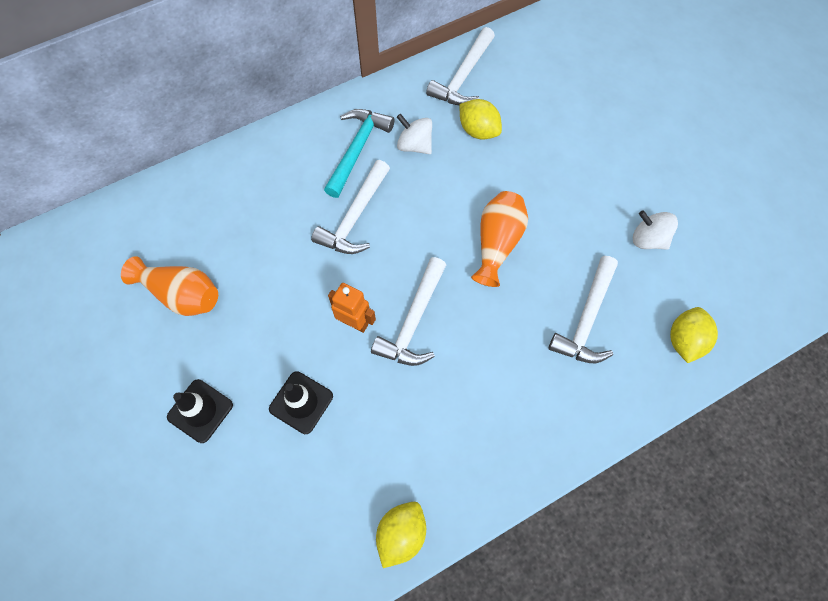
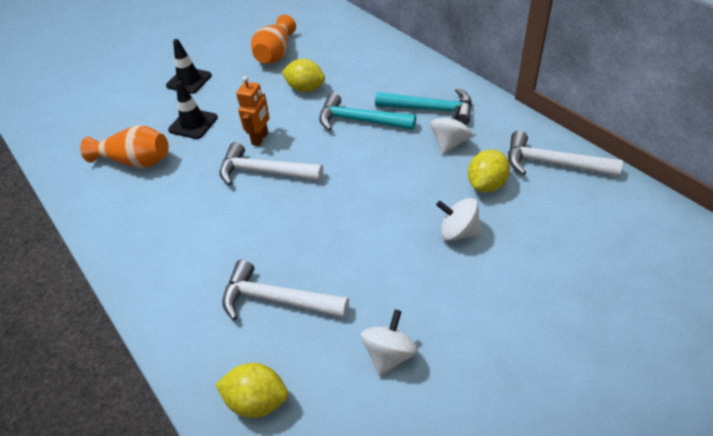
camera: 85 degrees right, 20 degrees down
(355, 217) = (360, 121): white hammer -> turquoise hammer
(401, 534) = (85, 194): yellow lemon -> yellow lemon (305, 89)
(497, 243) = (354, 217): orange vase -> orange vase (135, 161)
(531, 165) = (458, 232): none -> white spinning top

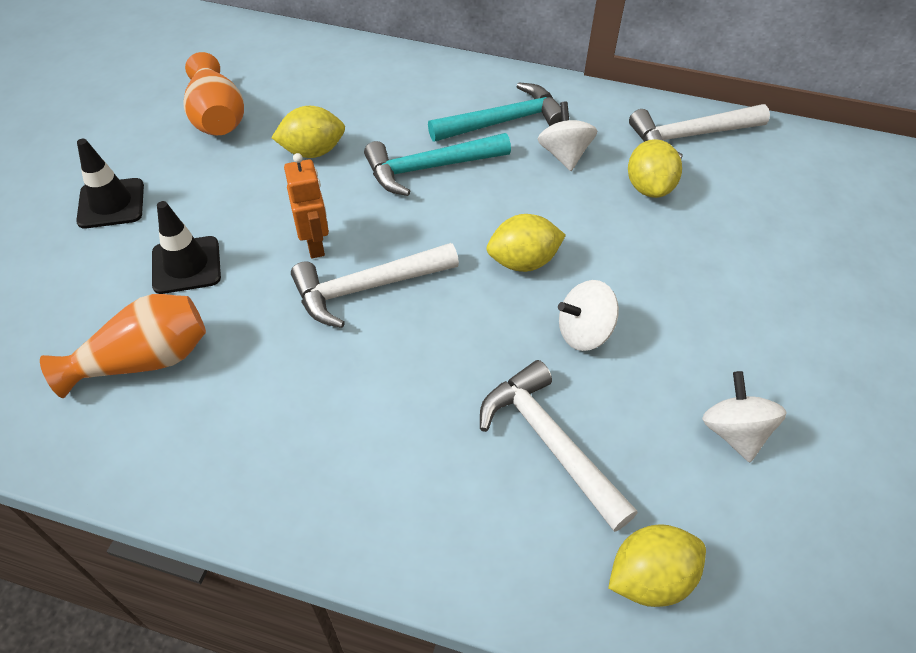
camera: 40 degrees left, 5 degrees up
(277, 299) = (550, 443): white hammer -> white hammer turned 75 degrees clockwise
(361, 195) = (523, 262): none -> yellow lemon
(458, 232) = (671, 256): white spinning top -> white spinning top (584, 332)

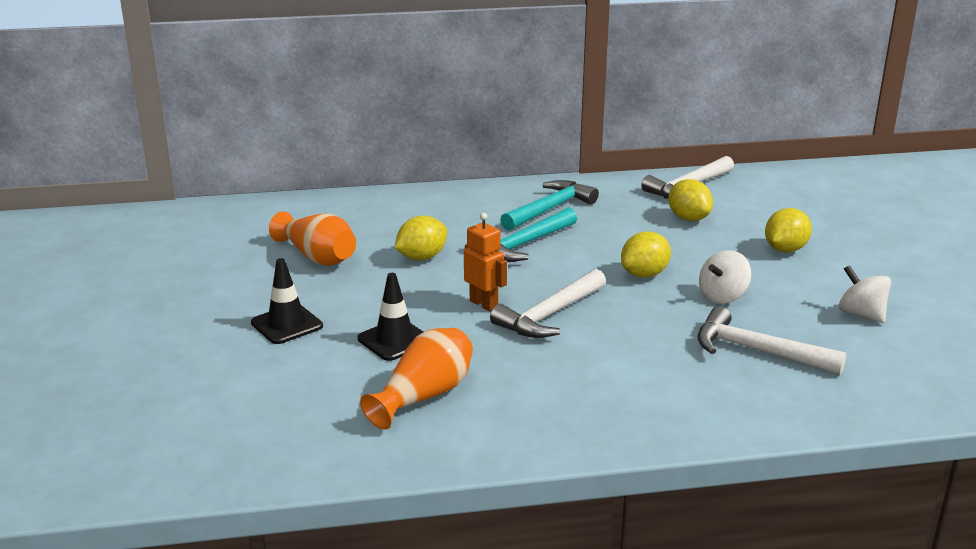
camera: 25 degrees left, 25 degrees down
(564, 155) = (613, 216): white spinning top -> none
(649, 578) = (879, 389): yellow lemon -> yellow lemon (785, 249)

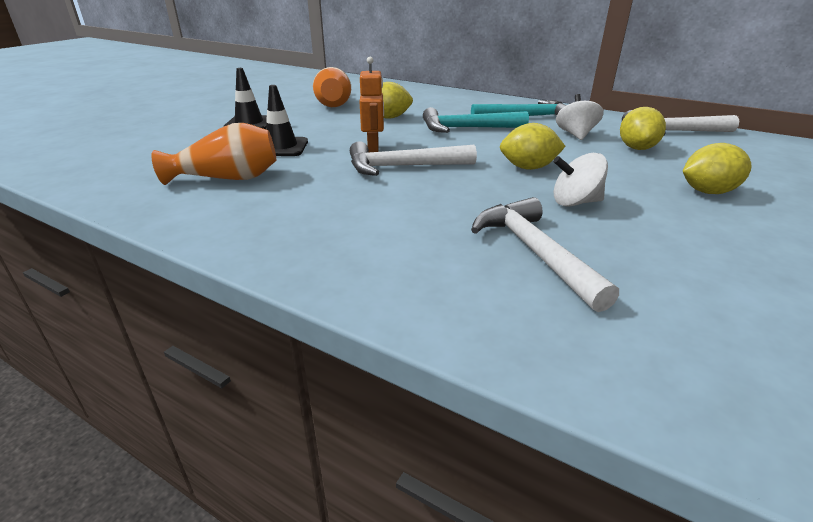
camera: 40 degrees right, 5 degrees up
(861, 314) = (723, 269): white spinning top -> white spinning top (575, 135)

